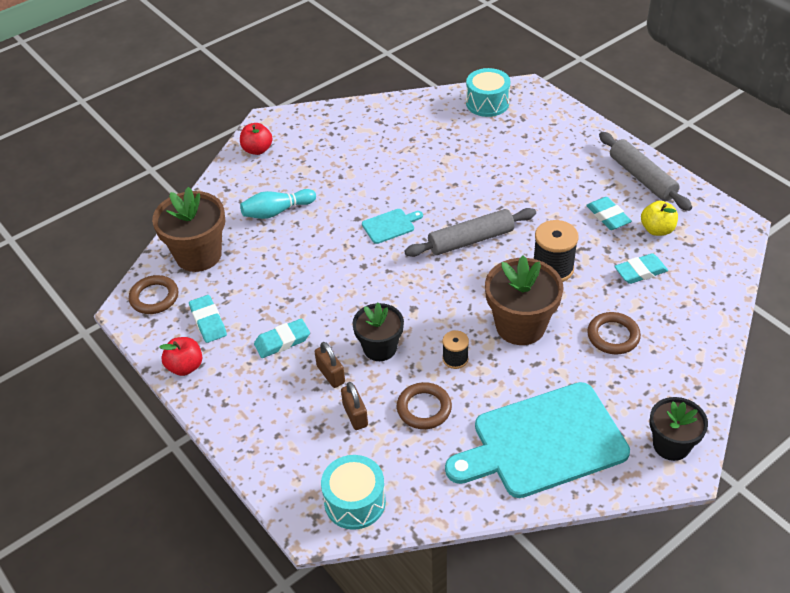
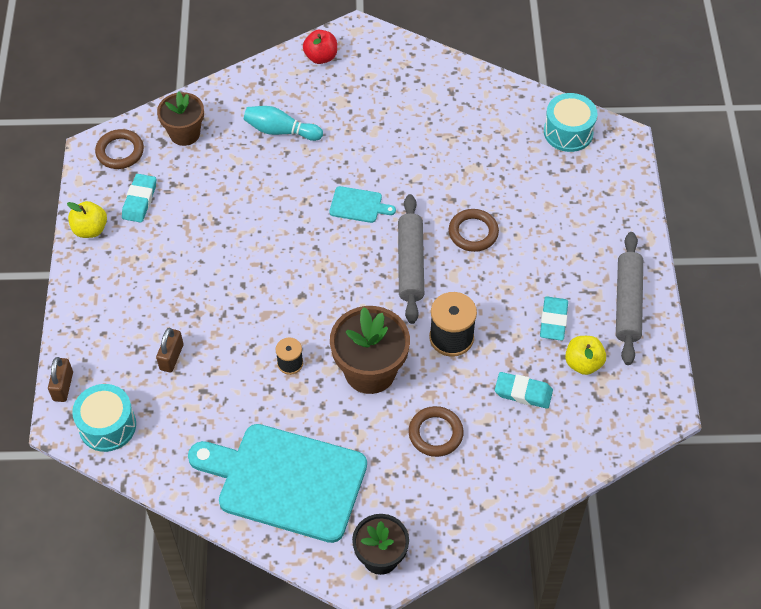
camera: 35 degrees right, 10 degrees up
(185, 367) = (90, 229): red apple -> yellow apple
(198, 255) = (185, 133): brown flower pot -> brown flower pot, size x0.66
(282, 341) = (177, 256): turquoise eraser -> none
(331, 374) = (186, 310): brown padlock -> brown padlock (63, 386)
(380, 348) = (242, 313): black flower pot -> none
(424, 408) = (226, 388): brown ring -> brown ring (473, 232)
(470, 240) = (410, 264): grey rolling pin -> grey rolling pin turned 75 degrees clockwise

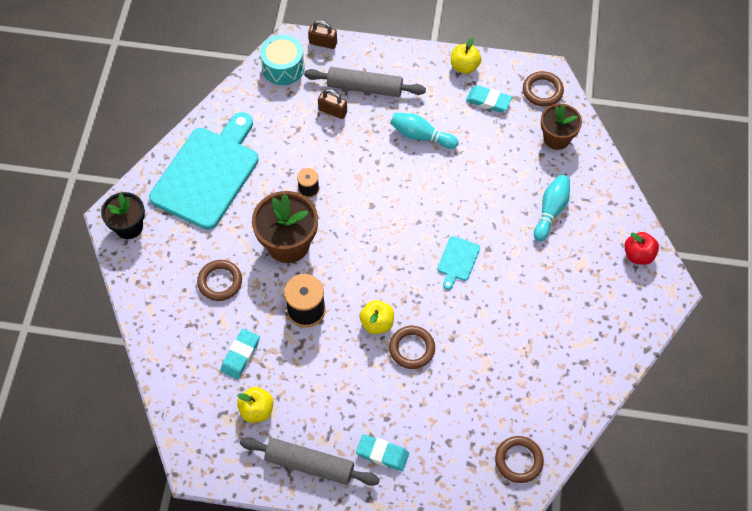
camera: 100 degrees right, 5 degrees up
(197, 260) = (421, 136): none -> turquoise bowling pin
(410, 264) = (387, 292): grey rolling pin -> grey rolling pin (365, 87)
(451, 268) = (377, 323): none -> yellow apple
(553, 321) = (305, 396): turquoise eraser -> turquoise eraser (382, 454)
(568, 132) = (518, 460): turquoise drum -> brown ring

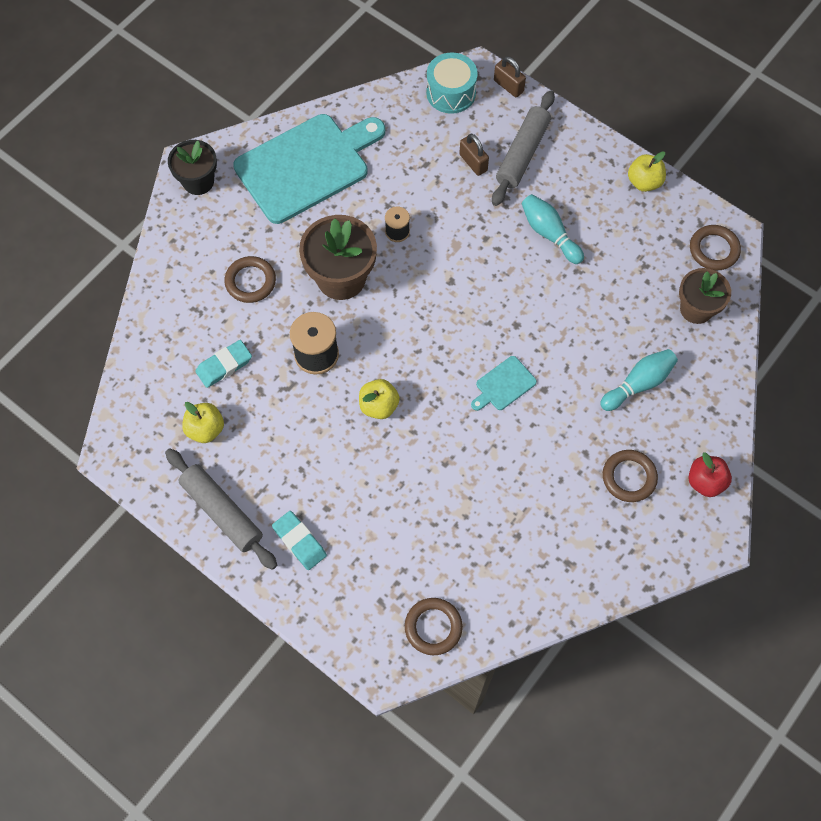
camera: 30 degrees right, 5 degrees up
(365, 87) = (522, 154): grey rolling pin -> grey rolling pin turned 75 degrees clockwise
(412, 348) = (397, 451): brown ring -> brown ring (629, 477)
(488, 101) = (646, 232): turquoise eraser -> none

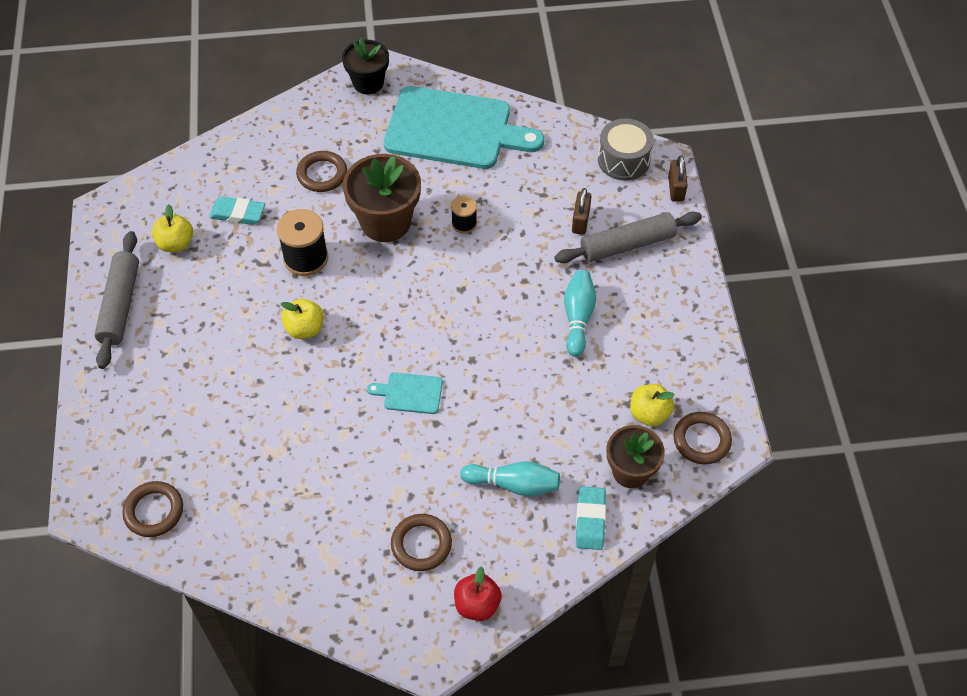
camera: 45 degrees right, 10 degrees down
(299, 541) = (142, 369): turquoise eraser -> turquoise eraser (590, 520)
(451, 93) = (623, 160): turquoise drum -> grey drum
(644, 182) = (703, 342): yellow apple -> yellow apple (649, 414)

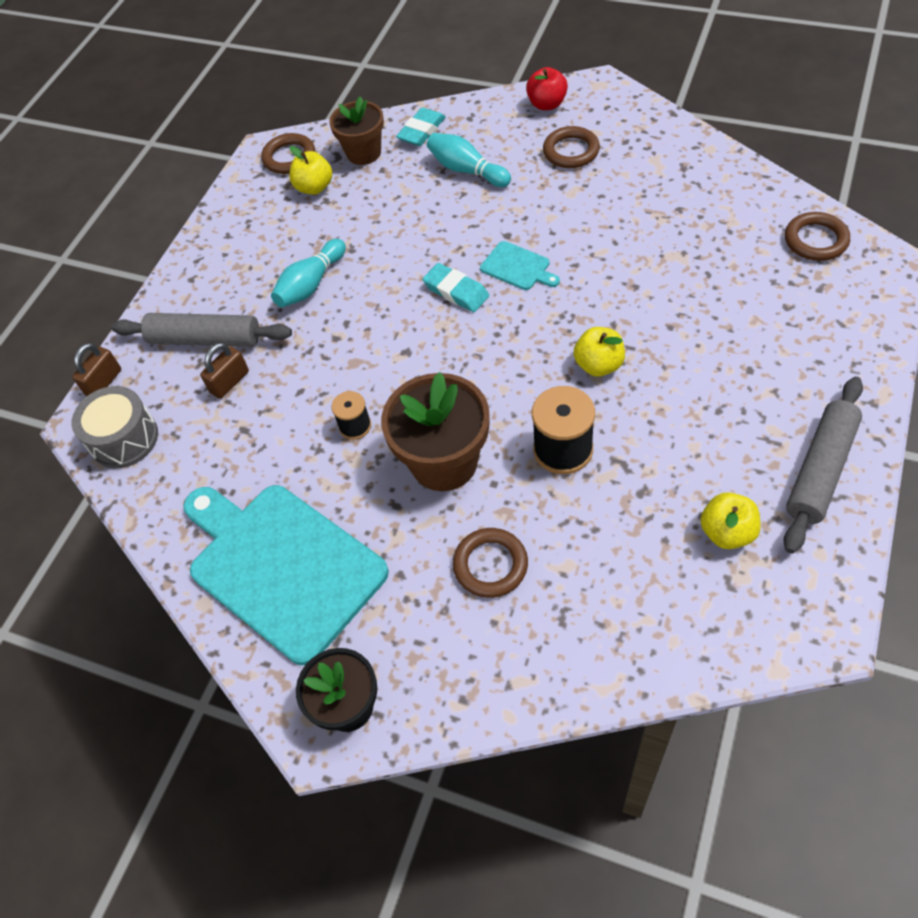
camera: 145 degrees left, 0 degrees up
(238, 213) = (628, 547): turquoise eraser -> turquoise eraser (456, 291)

